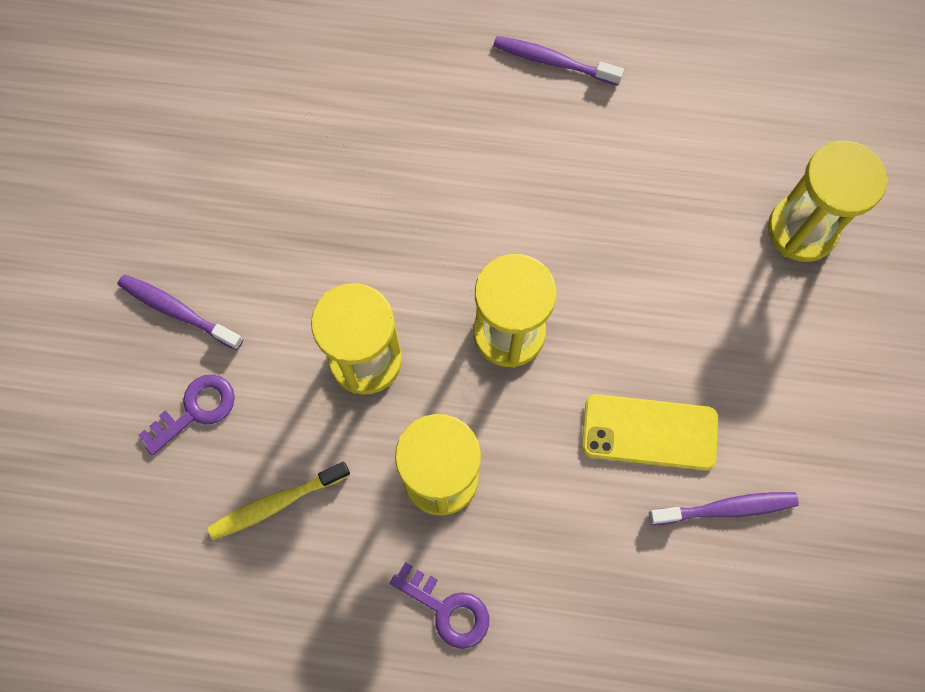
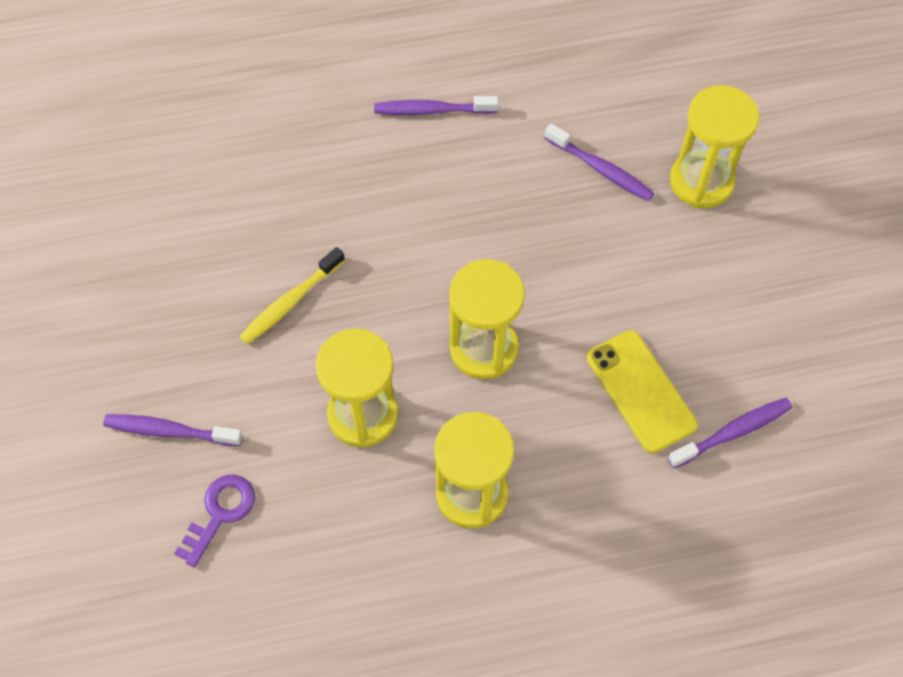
camera: 20 degrees left, 10 degrees down
(276, 503) = (328, 570): yellow toothbrush -> yellow toothbrush (290, 302)
(447, 609) = (523, 607): purple key -> none
(649, 432) = (640, 391): yellow phone -> yellow phone turned 75 degrees clockwise
(702, 182) = (601, 169): none -> purple toothbrush

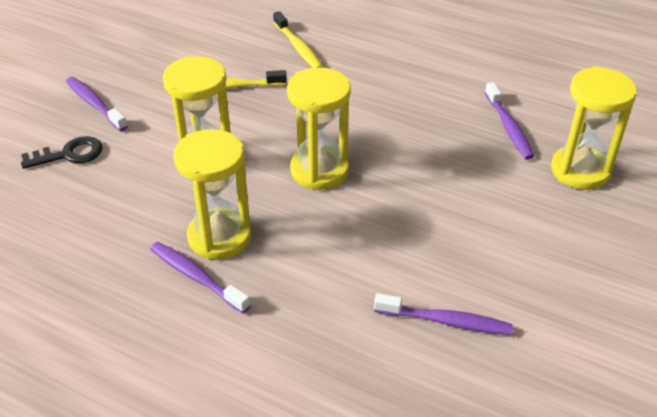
camera: 40 degrees right, 20 degrees down
(220, 513) = (69, 154): purple key -> black key
(302, 197) = (298, 47): none -> yellow toothbrush
(432, 110) = (425, 48): purple toothbrush -> purple toothbrush (196, 277)
(640, 391) = (401, 255): yellow phone -> none

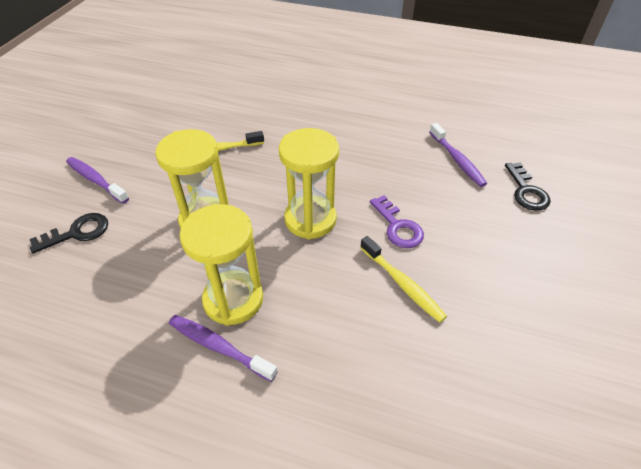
camera: 10 degrees left, 5 degrees up
(298, 47) = (267, 109): yellow toothbrush -> yellow toothbrush (402, 284)
(415, 190) = (398, 227): none -> purple key
(446, 321) = (462, 358): purple toothbrush -> none
(580, 170) = (526, 191): yellow hourglass -> black key

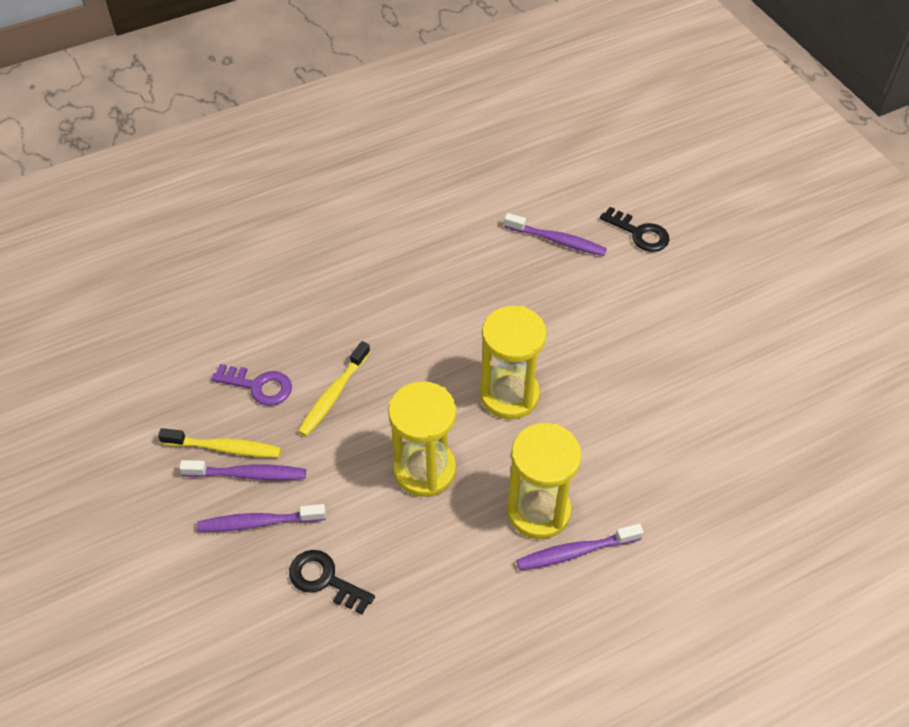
camera: 45 degrees left, 5 degrees up
(77, 232) = (325, 580): black key -> black key turned 75 degrees counterclockwise
(126, 156) = (248, 474): none -> purple toothbrush
(398, 227) = (583, 345): purple key -> purple key (259, 386)
(402, 284) = (640, 391): yellow toothbrush -> yellow toothbrush (225, 448)

